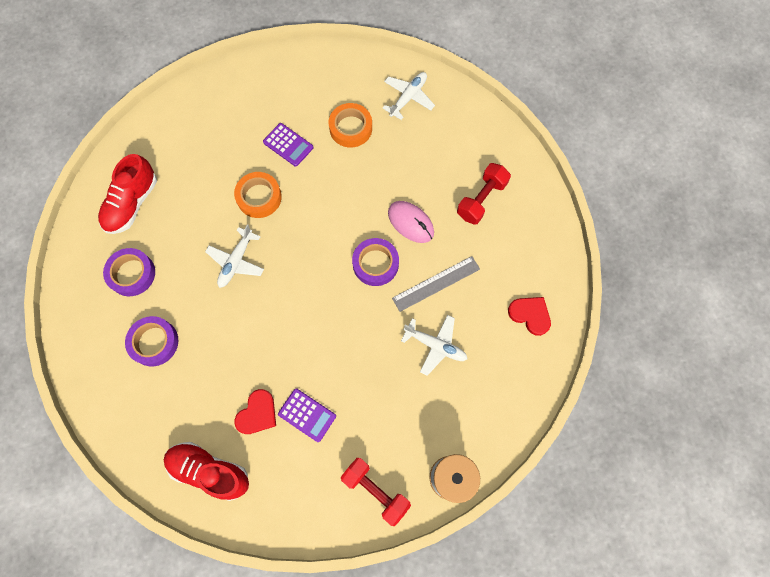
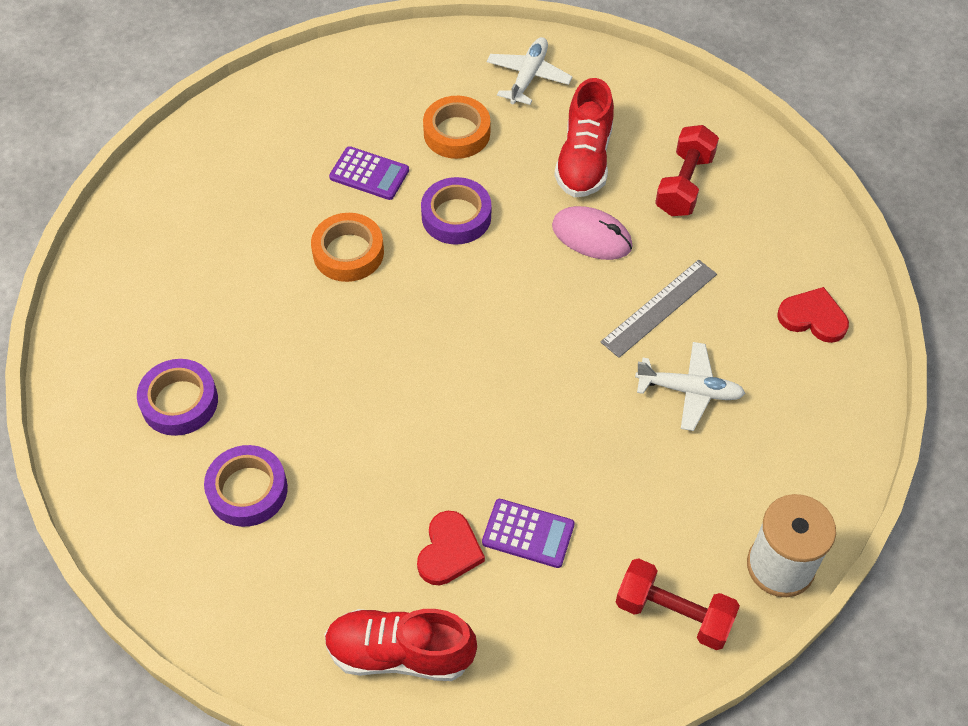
camera: 15 degrees left, 15 degrees down
(132, 204) = (148, 304): red shoe -> red shoe (584, 160)
(236, 261) = (342, 347): white plane -> none
(375, 264) = (559, 302): purple tape -> purple tape (456, 216)

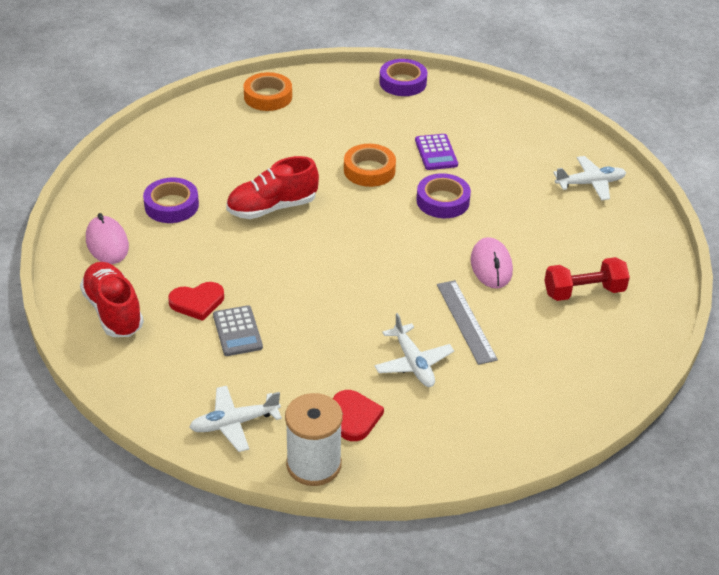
camera: 55 degrees right, 15 degrees down
(179, 402) = (206, 155): purple tape -> purple tape (403, 82)
(264, 600) = (107, 243): none -> pink mouse
(457, 133) = (508, 173): orange tape -> orange tape (268, 96)
(528, 534) = (237, 331): purple calculator -> grey calculator
(584, 160) = (550, 237): red shoe -> red shoe (272, 208)
(659, 308) = (466, 321): grey ruler -> grey ruler turned 60 degrees clockwise
(673, 613) = (234, 423): red dumbbell -> white plane
(813, 317) = (538, 403): red heart -> red heart (355, 417)

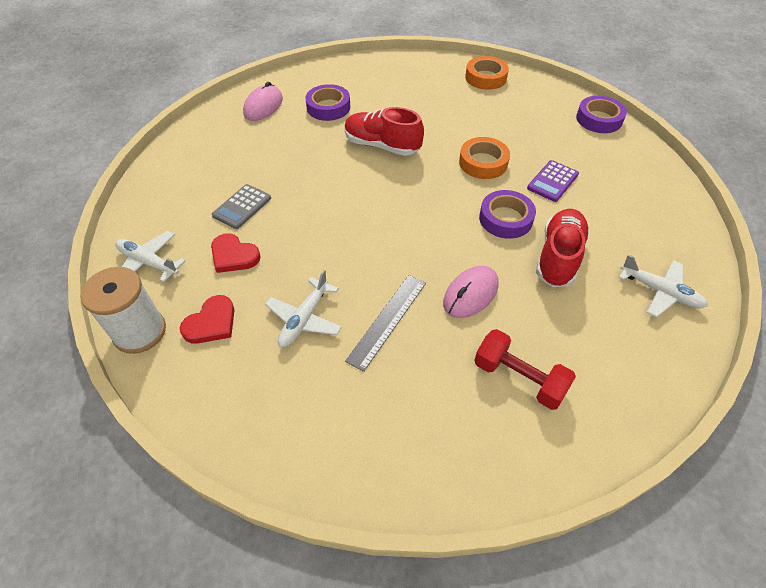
camera: 50 degrees right, 10 degrees up
(113, 311) = (205, 146): red shoe -> red shoe (558, 257)
(197, 302) = (251, 172): red heart -> red heart (234, 256)

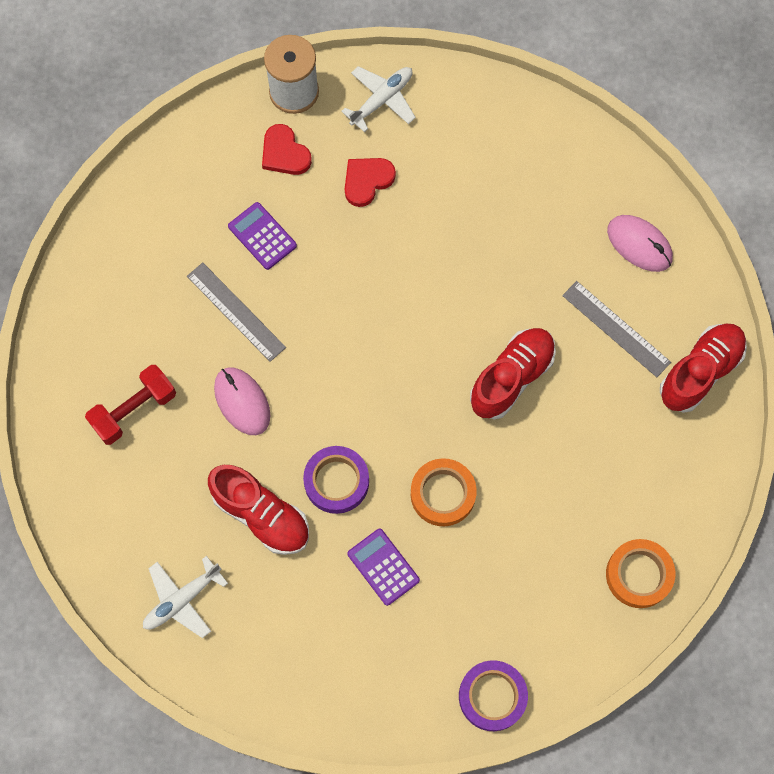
camera: 105 degrees right, 20 degrees up
(242, 207) = (441, 196): grey calculator -> none
(304, 319) = (262, 236): white plane -> purple calculator
(328, 107) = (616, 328): purple tape -> grey ruler
(346, 73) = (700, 372): none -> red shoe

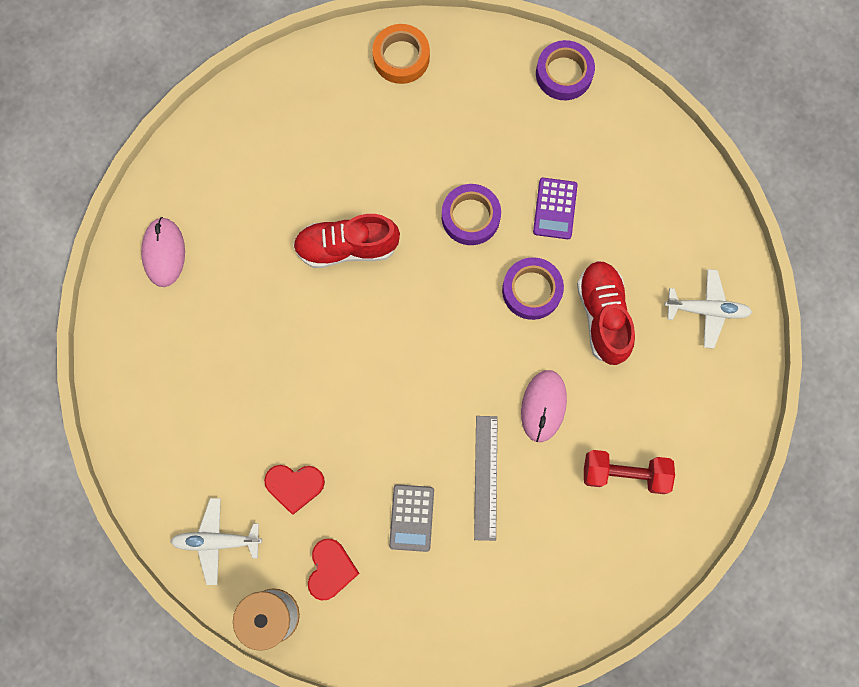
camera: 135 degrees left, 5 degrees up
(262, 236) = (411, 518): purple calculator -> grey calculator
(443, 494) = (470, 217): orange tape -> purple tape
(616, 328) = (244, 213): grey ruler -> none
(700, 372) = (224, 135): red shoe -> none

